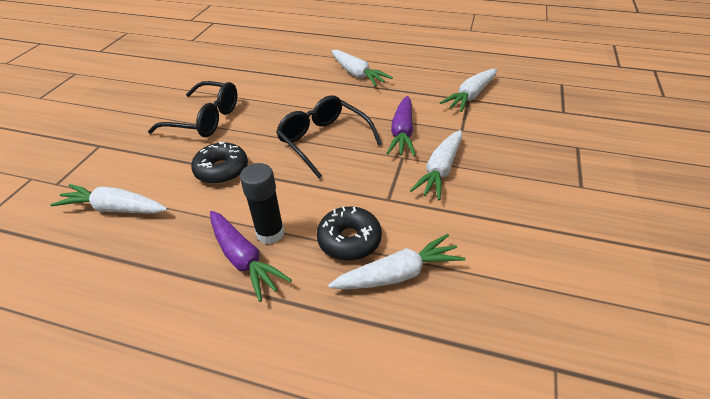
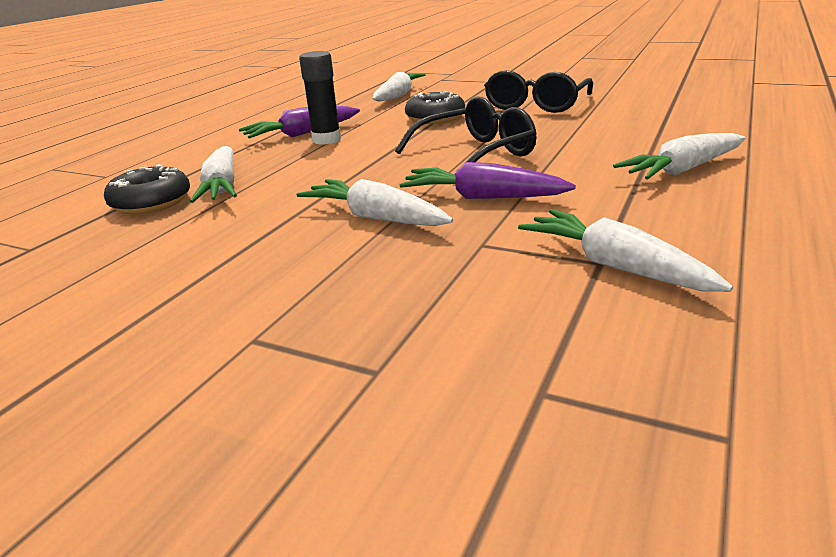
camera: 100 degrees right, 15 degrees down
(349, 240) = (288, 168): black donut -> black donut (151, 203)

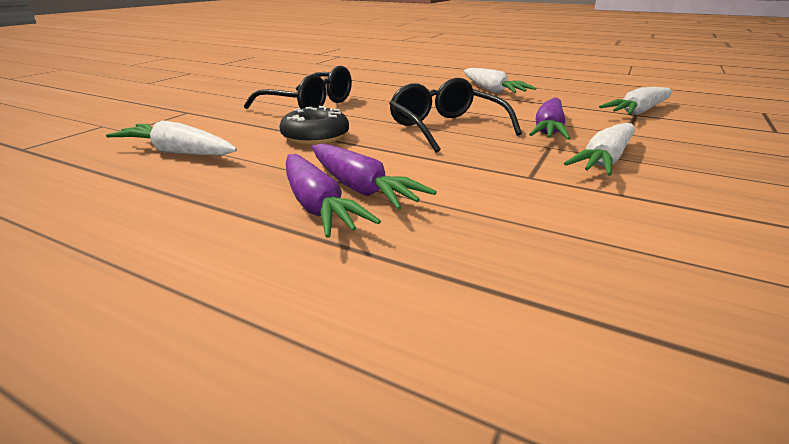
camera: 90 degrees left, 0 degrees up
(151, 203) = (628, 302): black donut -> none
(222, 187) = (547, 245): white carrot -> none
(326, 140) = (360, 188): black glue stick -> purple carrot

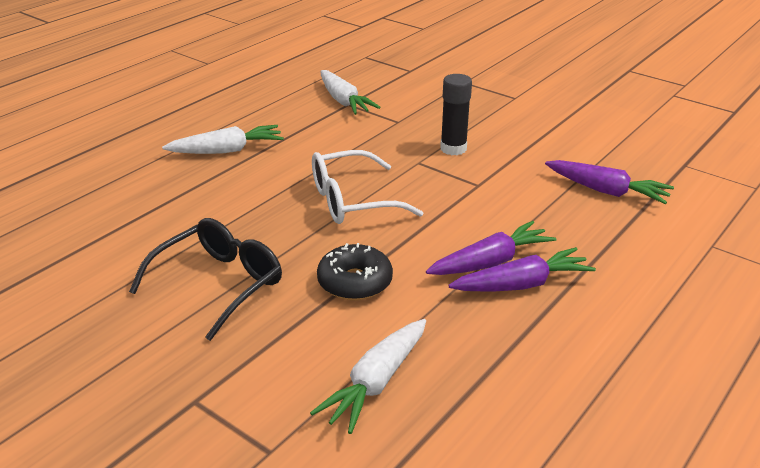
camera: 80 degrees left, 5 degrees up
(446, 128) = (352, 201): black glasses -> white glasses
(548, 130) = (377, 152): purple carrot -> purple carrot (606, 191)
(604, 160) = (453, 149): white carrot -> black glue stick

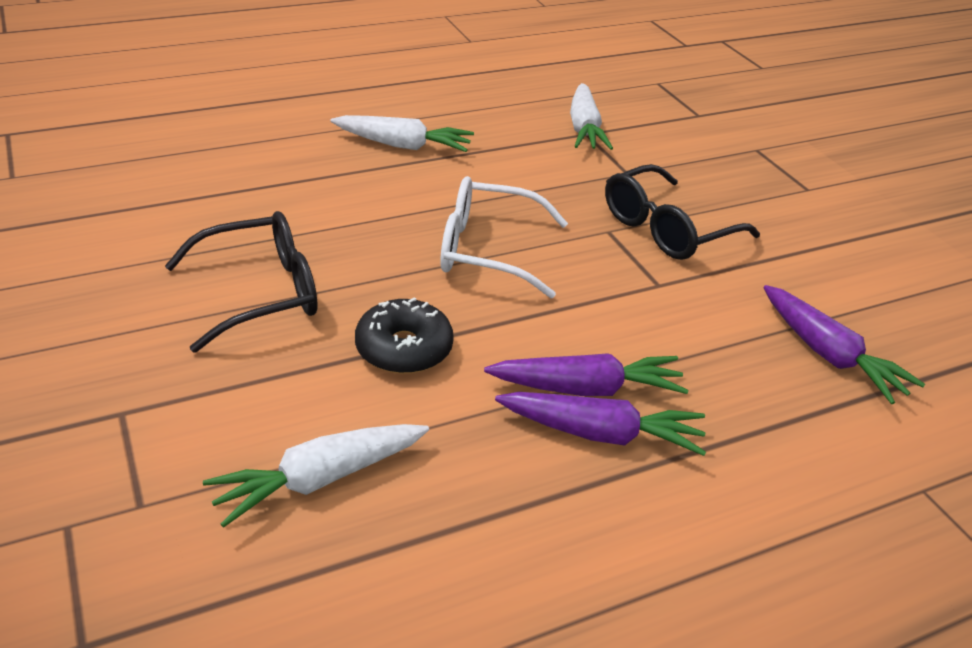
camera: 25 degrees right, 5 degrees up
(453, 149) = (667, 228): black glue stick -> black glasses

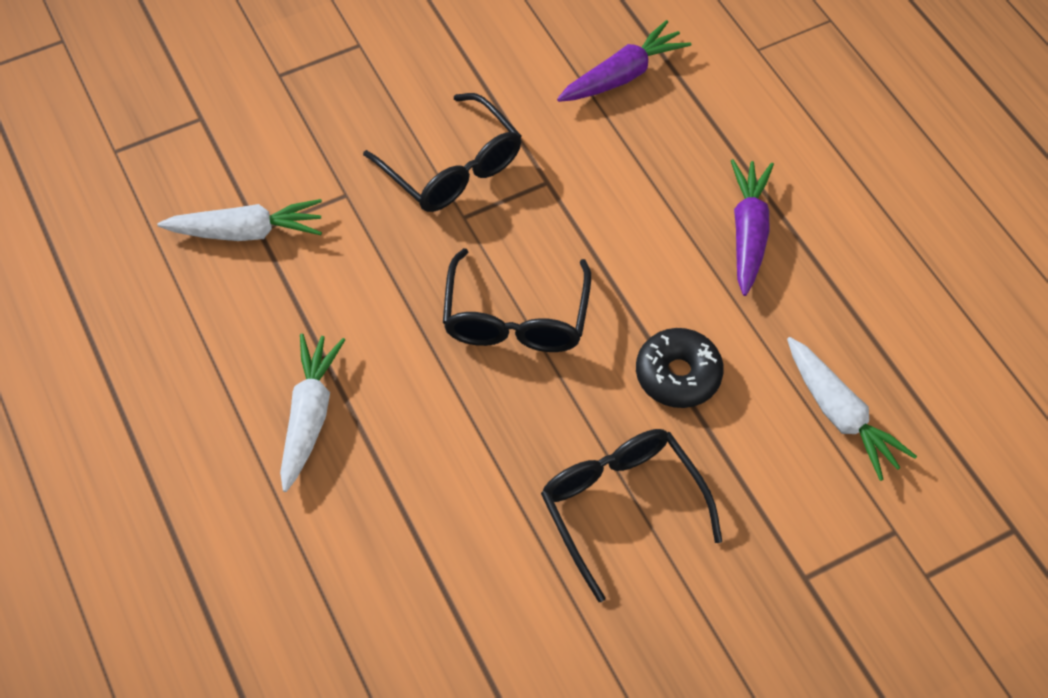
camera: 90 degrees left, 20 degrees up
(488, 250) = (516, 318): white glasses -> black glasses
(587, 388) = (699, 240): purple carrot -> none

